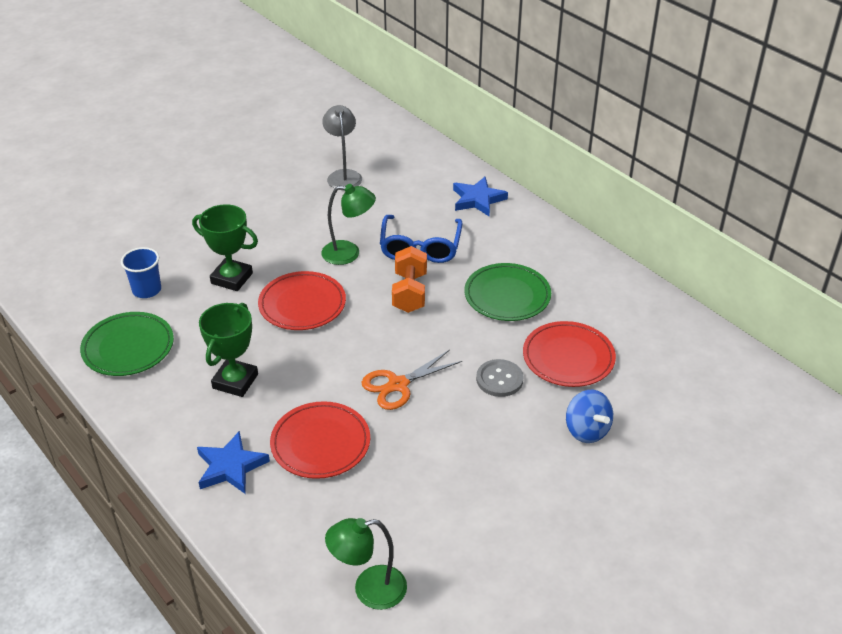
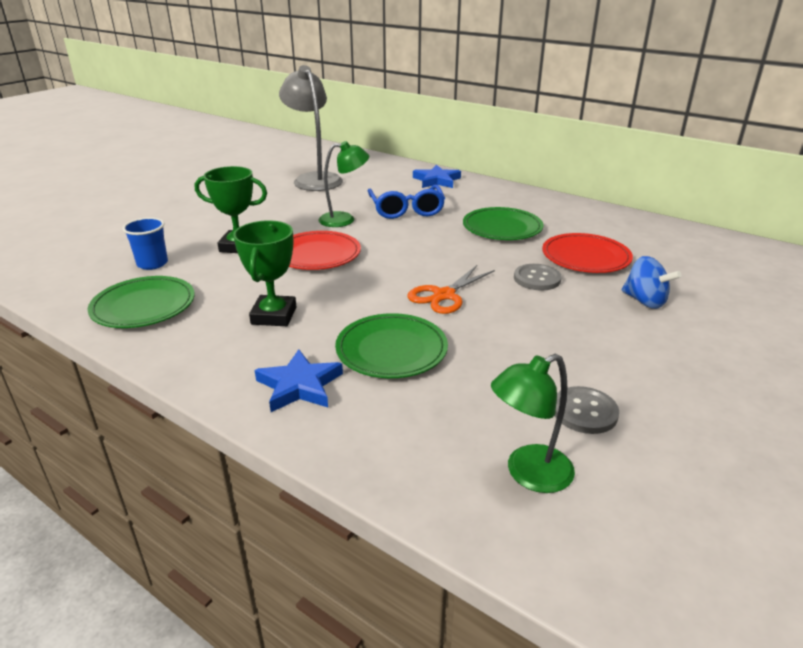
camera: 15 degrees left, 10 degrees down
(320, 443) = (391, 350): red plate -> green plate
(343, 175) = (314, 179): grey lamp -> grey lamp, size x1.57
(409, 292) = (415, 236): orange dumbbell -> none
(447, 543) = (584, 412): none -> grey button

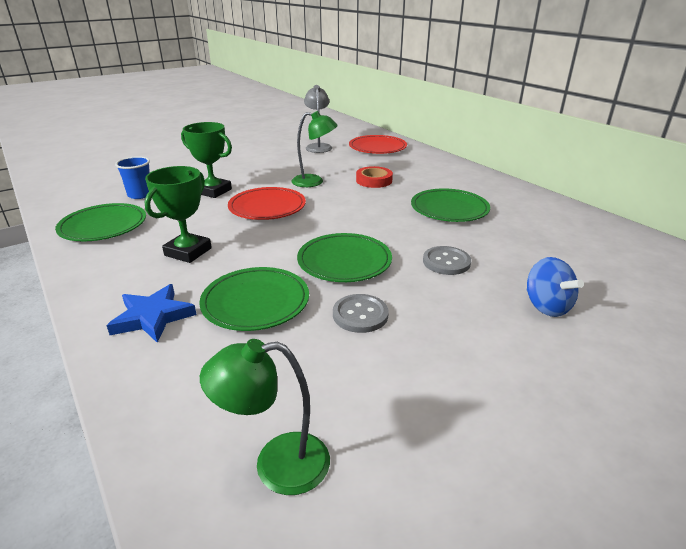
camera: 20 degrees right, 0 degrees up
(314, 179) = (318, 146): grey lamp -> grey lamp, size x0.64
(406, 209) = (374, 180): blue glasses -> red tape
(436, 180) = (421, 160): blue star -> none
(444, 295) = (344, 261): orange scissors -> green plate
(584, 412) = (389, 411): grey button -> grey button (360, 315)
(585, 257) = (513, 250): red plate -> red plate (377, 148)

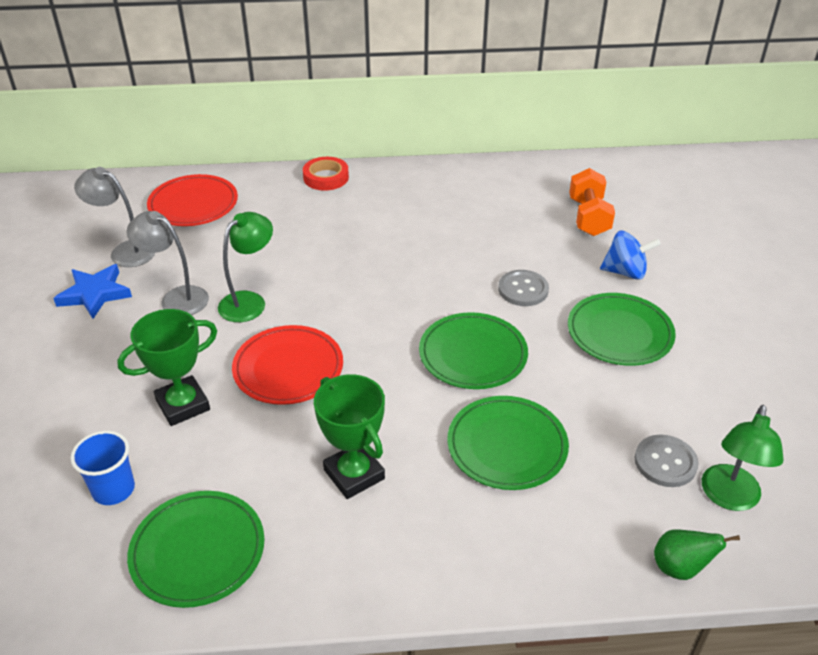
camera: 60 degrees left, 10 degrees up
(153, 317) = (484, 536): blue star -> blue star (95, 294)
(155, 446) = (680, 568): none -> green pear
(296, 166) = (176, 298): none -> grey lamp
(360, 315) = (573, 381): grey button -> grey button (665, 462)
(374, 180) = (296, 253): red tape -> red tape (326, 177)
(449, 209) = (421, 235): green plate -> green plate (619, 333)
(591, 267) = (588, 217): none -> orange dumbbell

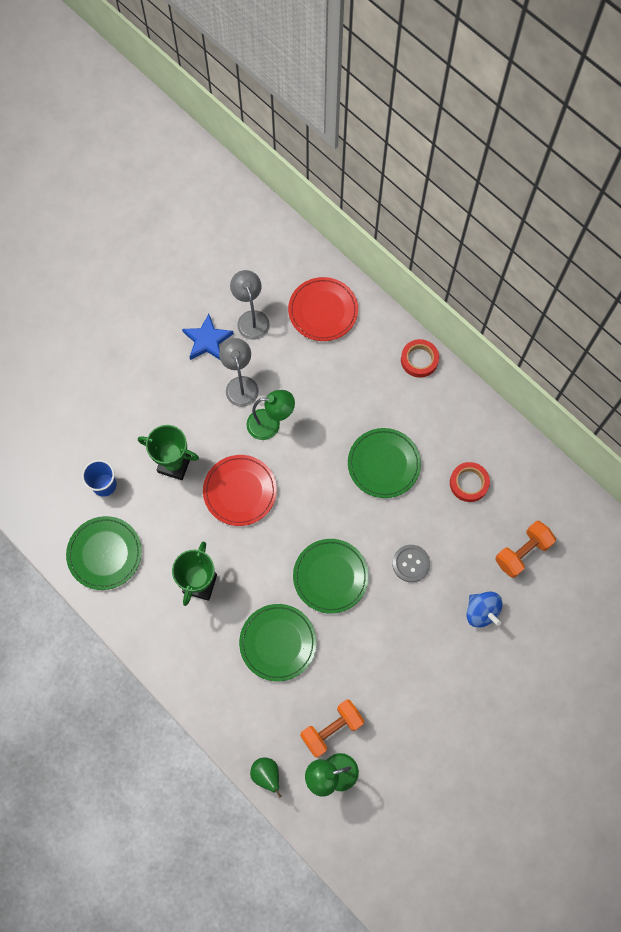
camera: 50 degrees right, 30 degrees up
(482, 212) = (469, 483): none -> red tape
(619, 333) = (418, 644): green plate -> green plate (383, 464)
(665, 462) = (331, 729): grey button -> orange dumbbell

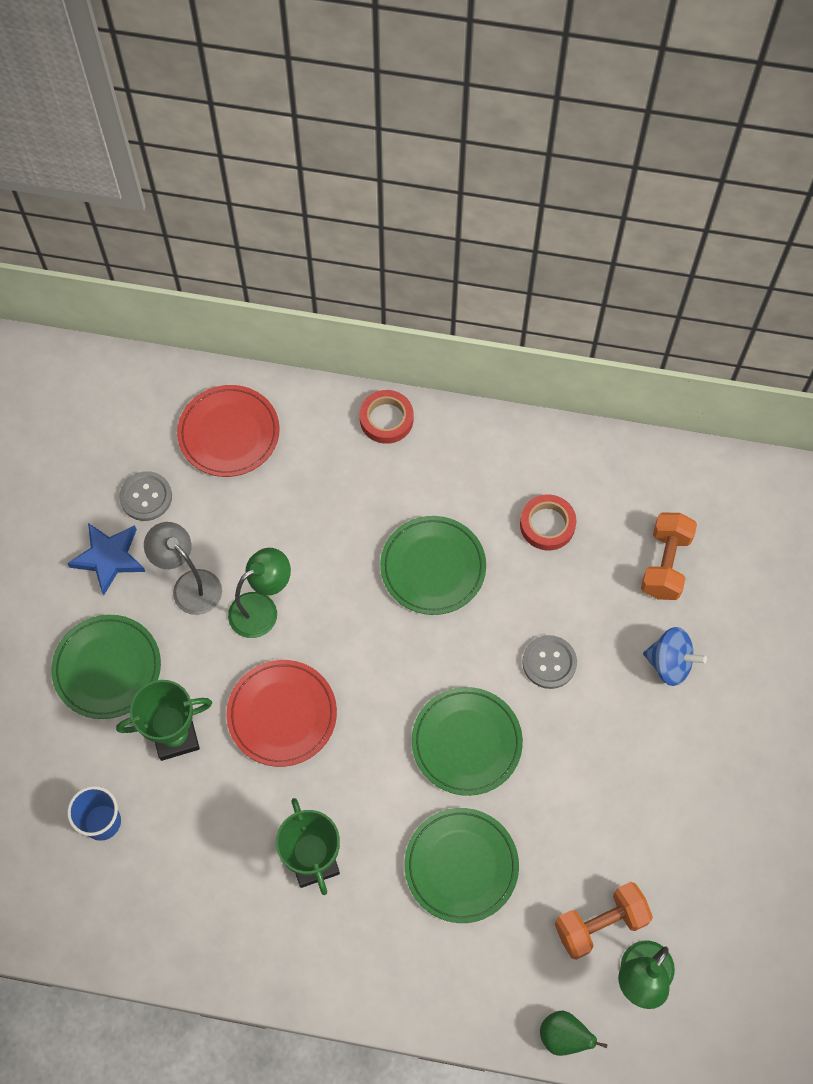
camera: 35 degrees left, 5 degrees down
(105, 554) = (164, 908): green plate -> green plate (107, 668)
(251, 318) = (146, 497): grey lamp -> grey button
(331, 729) = (600, 924): orange dumbbell -> orange dumbbell turned 45 degrees clockwise

